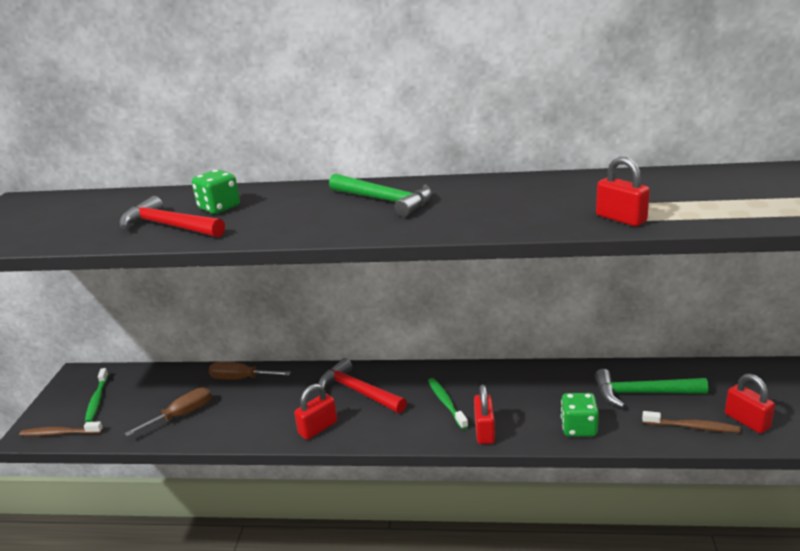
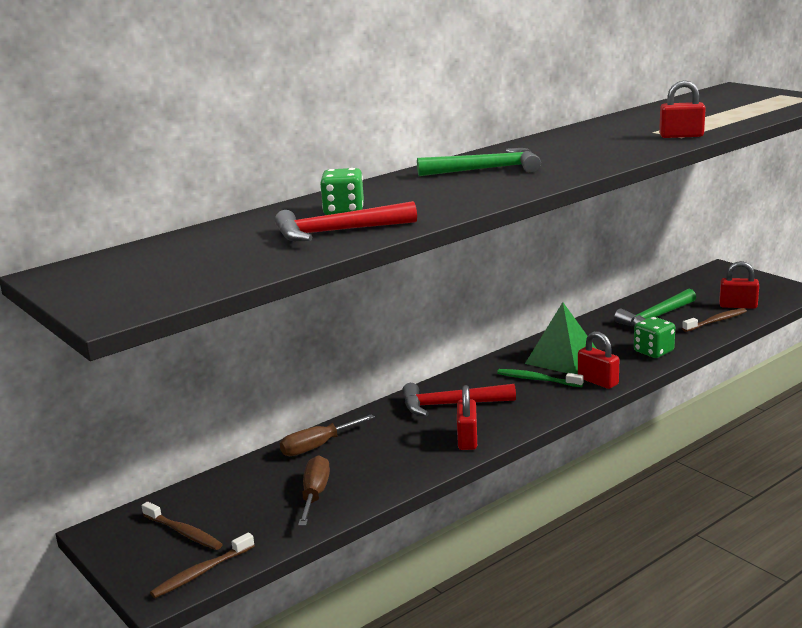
camera: 45 degrees left, 5 degrees down
(97, 399) = (183, 532): green toothbrush -> brown toothbrush
(497, 393) = (562, 358): none -> green pyramid

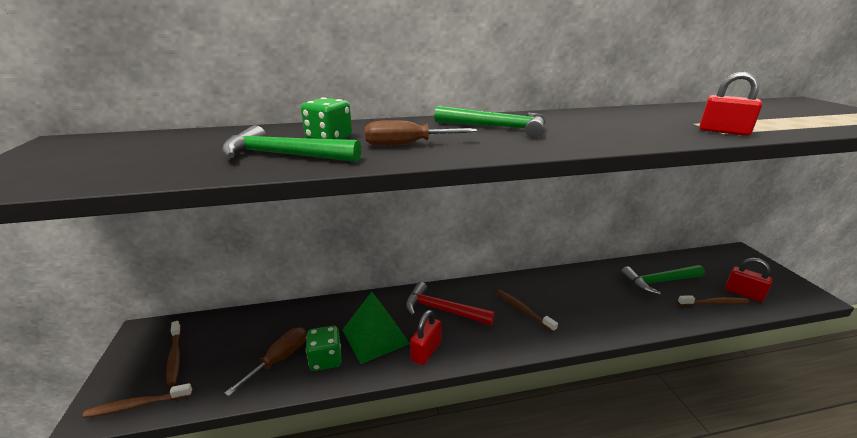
camera: 25 degrees right, 5 degrees up
(317, 446) = (326, 312): brown screwdriver -> brown screwdriver (407, 145)
(337, 232) = (284, 155): red hammer -> green hammer
(537, 380) = (523, 310): green toothbrush -> brown toothbrush
(562, 358) = (557, 296): green pyramid -> green pyramid (375, 336)
(597, 381) = (571, 331): red padlock -> none
(653, 351) = (639, 316): green dice -> green dice (326, 359)

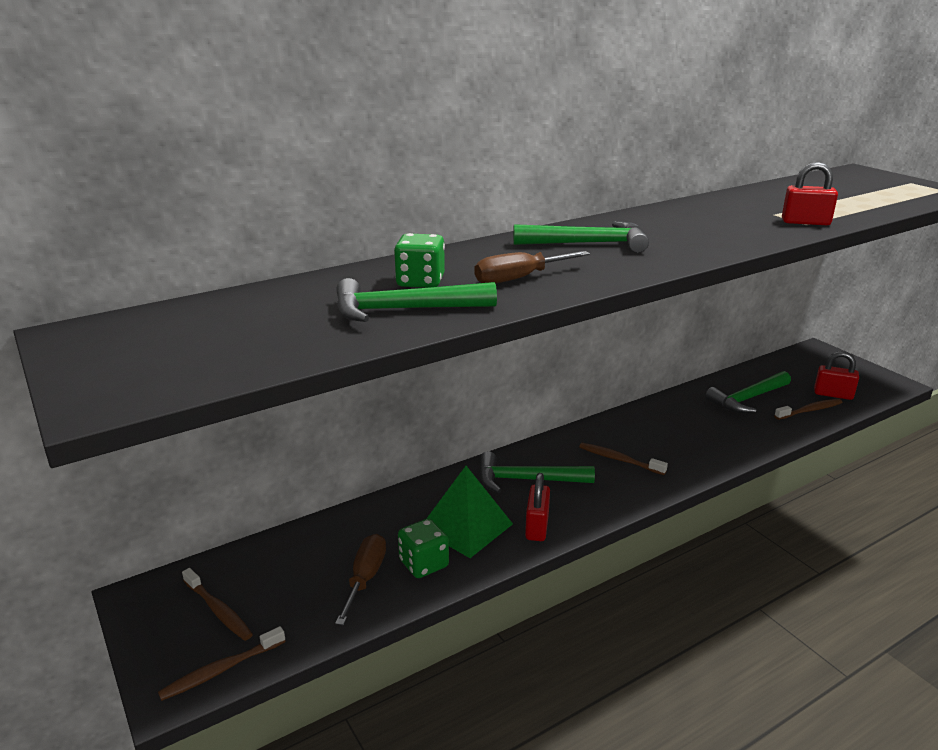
camera: 20 degrees left, 0 degrees up
(442, 310) = (526, 480): red hammer -> green hammer

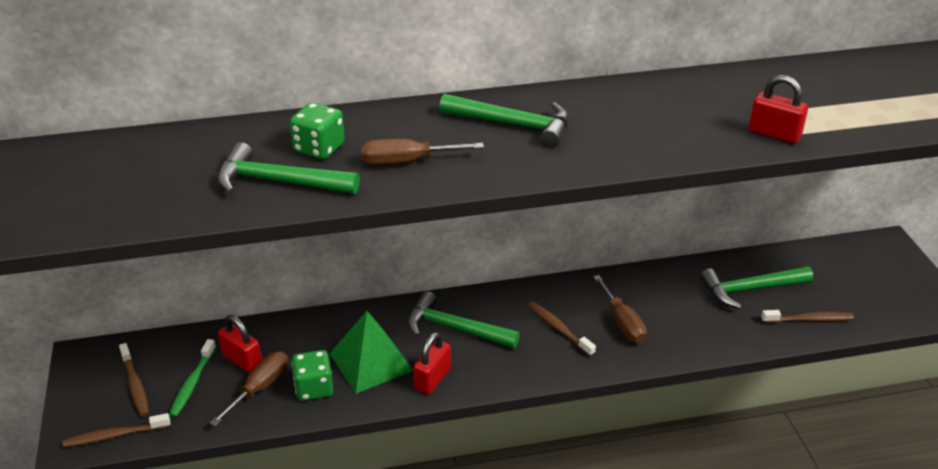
camera: 20 degrees right, 10 degrees up
(286, 592) = (192, 383): none -> green toothbrush
(669, 443) = (622, 322): none -> brown screwdriver
(833, 394) = (854, 306): red padlock -> red padlock (242, 360)

